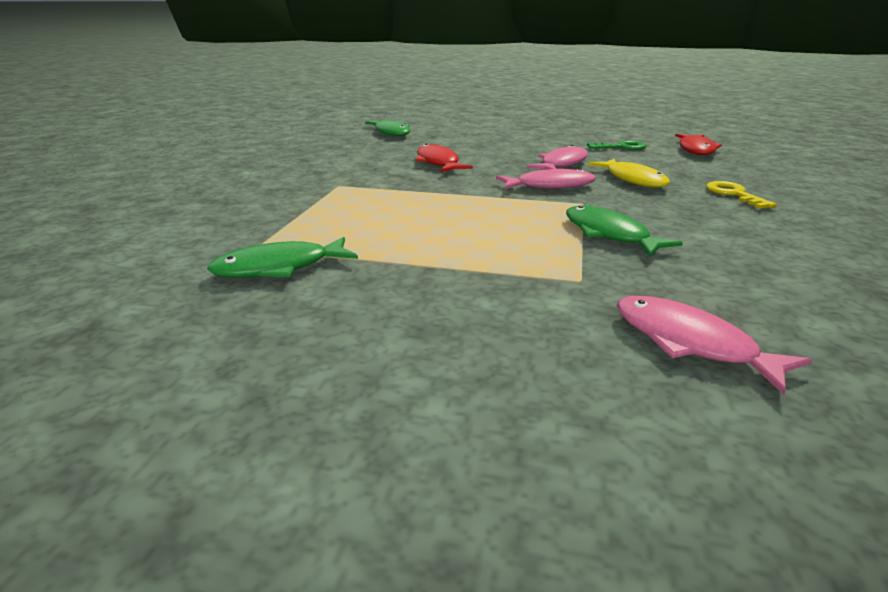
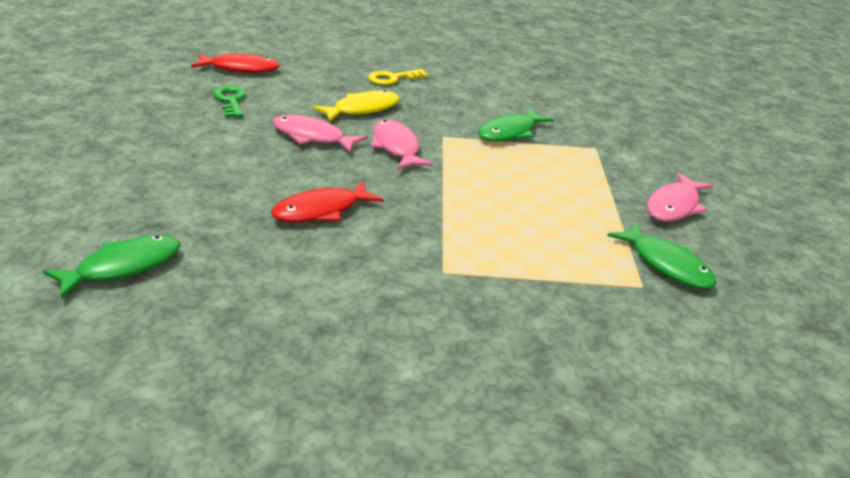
camera: 105 degrees left, 5 degrees up
(690, 343) = (644, 128): pink fish -> pink fish (674, 206)

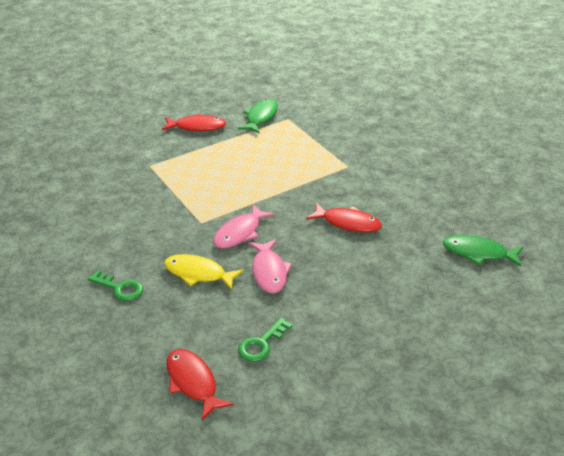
camera: 120 degrees left, 5 degrees up
(392, 78) = (120, 288): yellow key -> green key
(510, 132) = (163, 201): green fish -> none
(674, 206) = (197, 127): pink fish -> red fish

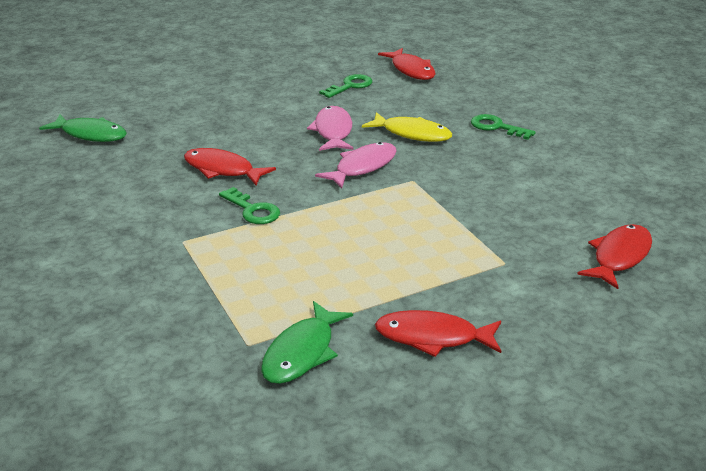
camera: 175 degrees left, 5 degrees down
(78, 174) = (619, 257): none -> red fish
(312, 190) = (253, 210): none -> green key

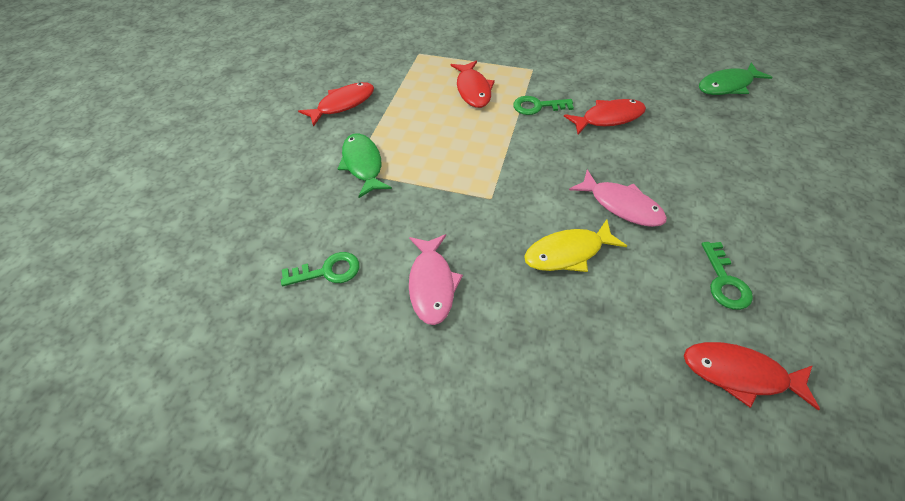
camera: 135 degrees right, 20 degrees up
(302, 353) = (392, 64): green fish -> green fish (363, 164)
(362, 167) = (540, 185): pink fish -> pink fish (432, 284)
(496, 127) = (520, 328): green key -> green key (328, 271)
(619, 257) = (280, 228): red fish -> red fish (473, 90)

